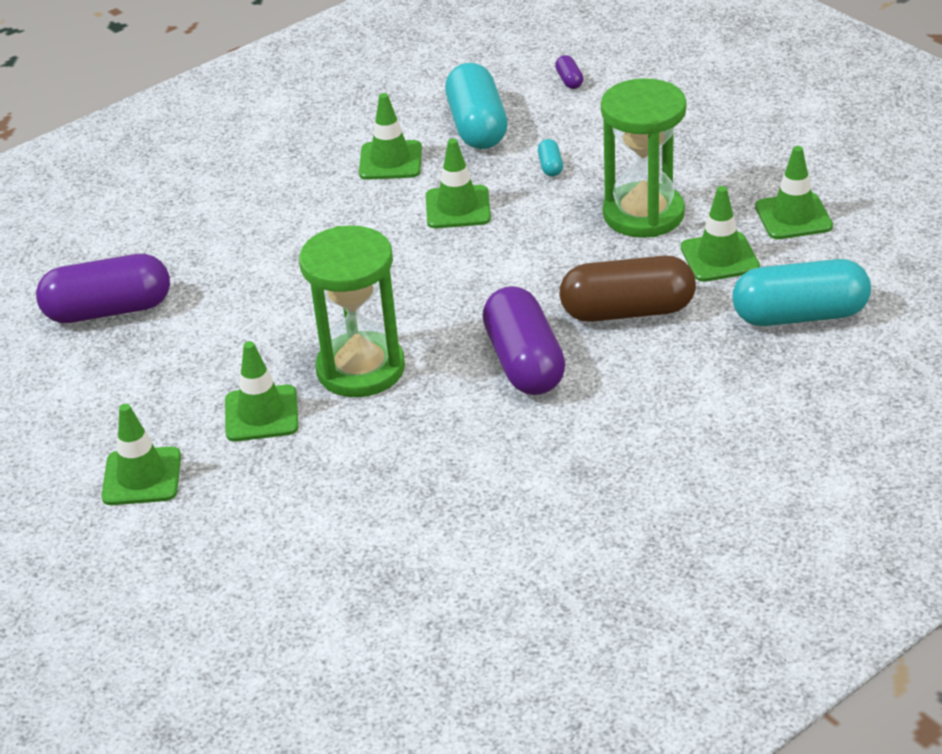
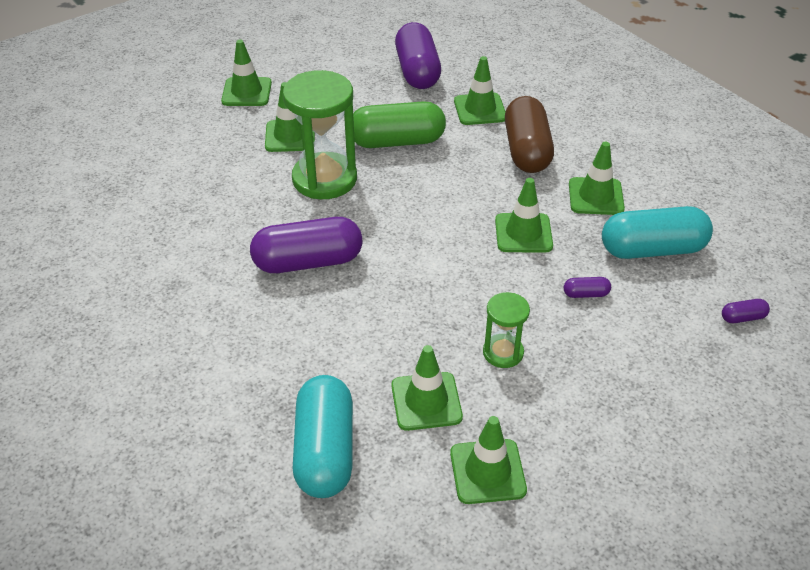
camera: 90 degrees right, 5 degrees up
(210, 250) = (480, 109): none -> green traffic cone
(278, 314) = (397, 141): none -> green capsule
(550, 166) = (586, 294): turquoise capsule -> purple capsule
(627, 311) = (359, 328): brown capsule -> brown capsule (527, 150)
(643, 214) = (503, 352): green hourglass -> green hourglass, size x0.52

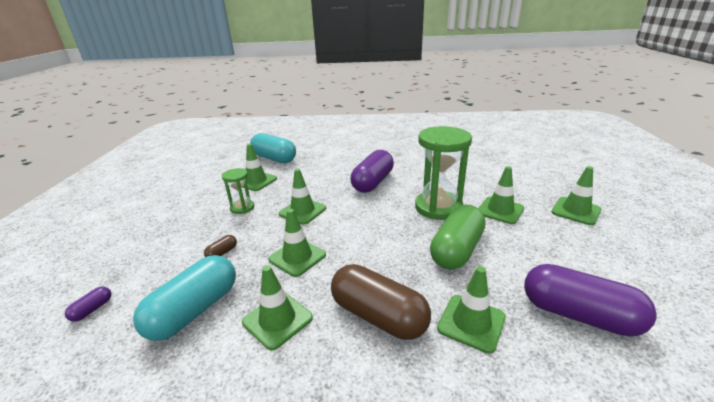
camera: 130 degrees right, 15 degrees down
(487, 471) = (209, 181): green traffic cone -> green traffic cone (302, 211)
(586, 294) = (222, 253): purple capsule -> brown capsule

